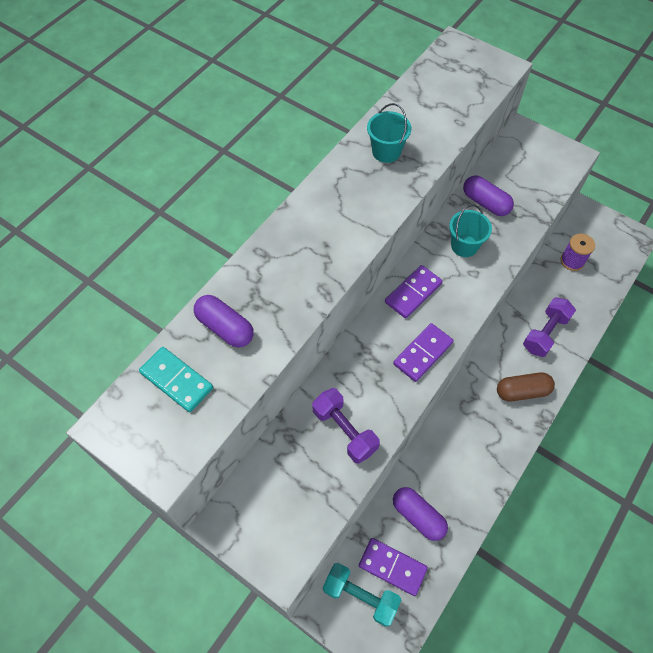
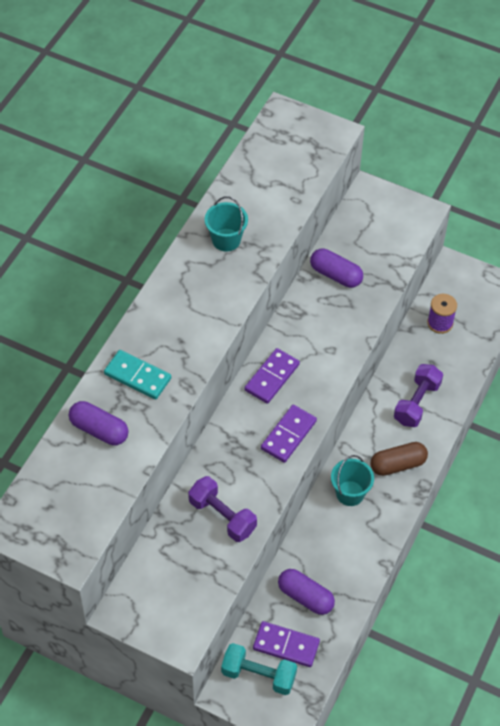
camera: 10 degrees left, 5 degrees down
(177, 380) = (64, 482): turquoise domino -> turquoise domino (137, 376)
(464, 246) = (318, 323): turquoise bucket -> turquoise bucket (350, 493)

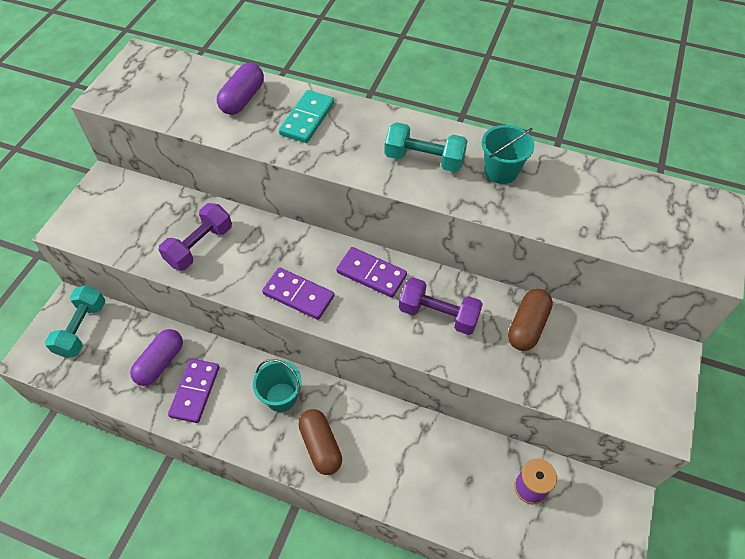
camera: 85 degrees right, 0 degrees up
(204, 291) = (424, 159): none -> turquoise dumbbell
(286, 645) = (109, 349): purple domino -> purple domino (195, 391)
(335, 275) = (527, 326): purple capsule -> brown capsule
(417, 403) = (407, 464): purple dumbbell -> purple dumbbell (438, 315)

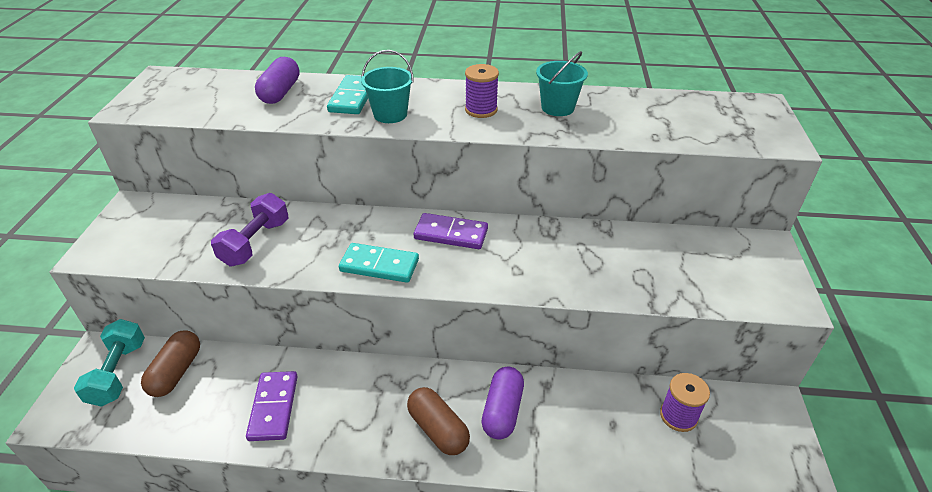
camera: 15 degrees left, 15 degrees down
(160, 363) = (224, 387): purple capsule -> purple capsule (502, 411)
(281, 397) = (378, 390): turquoise bucket -> turquoise bucket (390, 114)
(298, 295) = (379, 265): purple domino -> turquoise domino
(424, 159) = (481, 110): turquoise dumbbell -> purple spool
(438, 315) = (533, 255): purple dumbbell -> none
(527, 326) = (624, 248): brown capsule -> brown capsule (176, 372)

